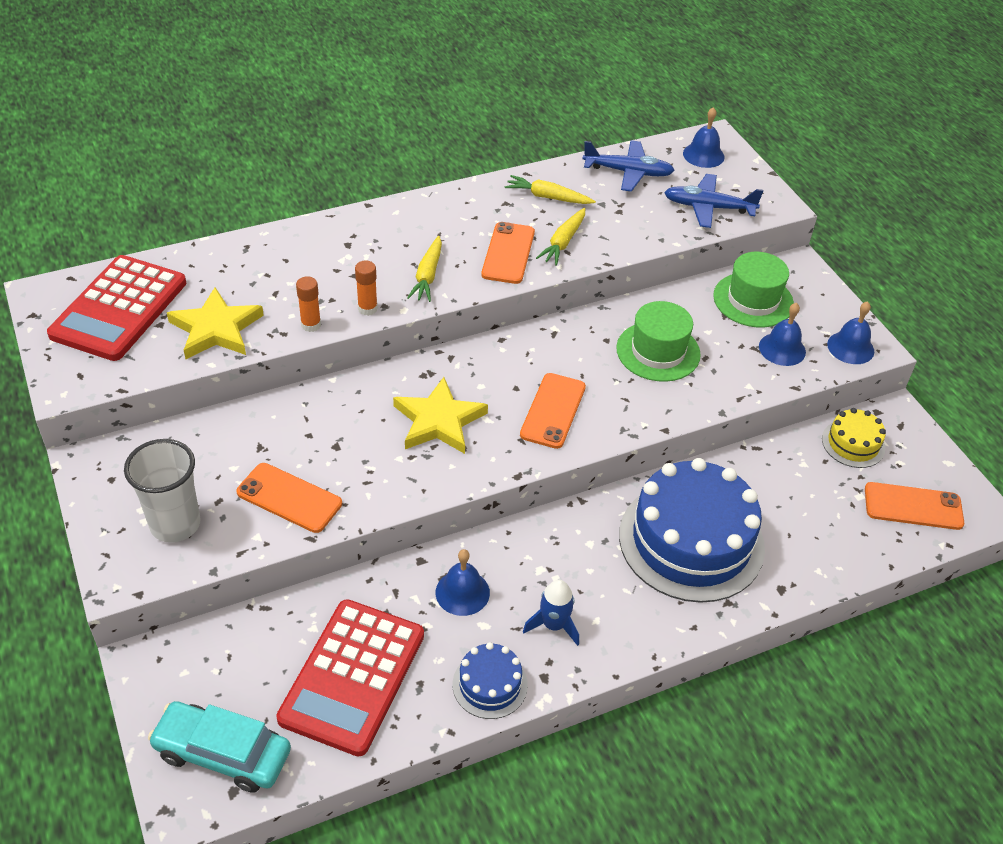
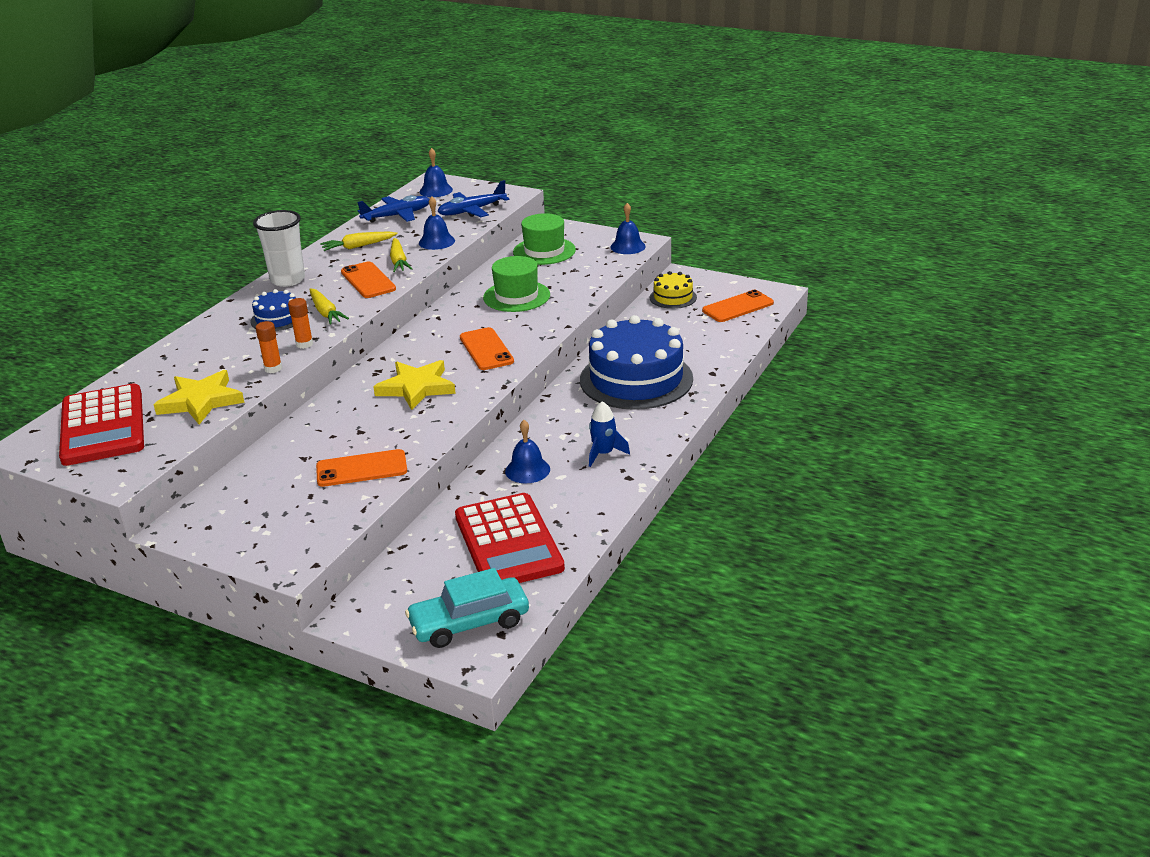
camera: 35 degrees left, 15 degrees down
(175, 524) = (294, 521): white cup -> white cup (288, 280)
(490, 684) = (600, 498): blue cake -> blue cake (277, 319)
(782, 349) = (589, 263): blue bell -> blue bell (436, 241)

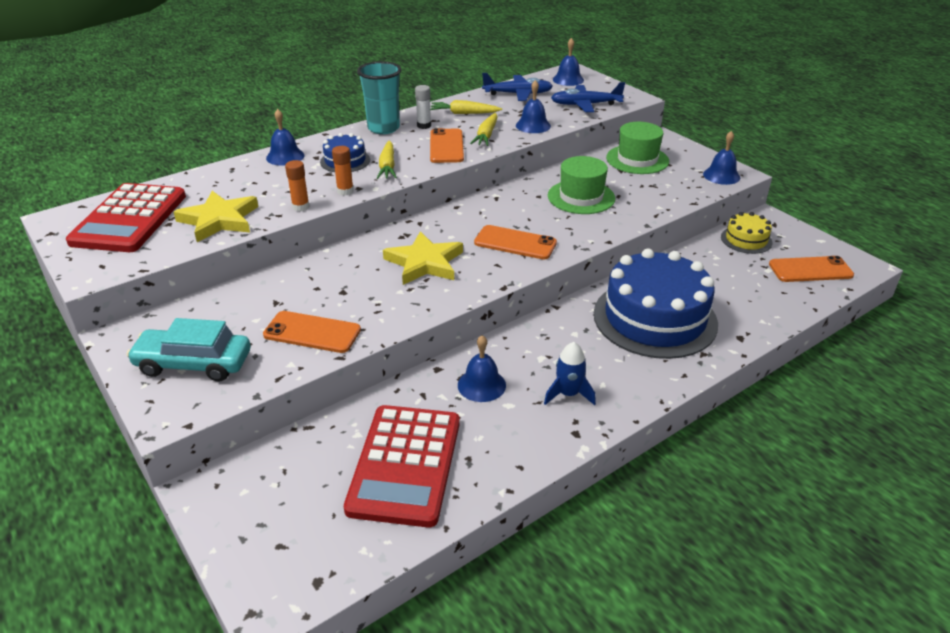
camera: 25 degrees right, 5 degrees up
(209, 330) = (285, 156): none -> blue bell
(288, 280) = (383, 128): white cup -> turquoise cup
(327, 267) = (424, 126): none -> white glue stick
(469, 622) = (298, 551): turquoise car -> turquoise car (194, 363)
(486, 349) = (515, 243): orange phone -> orange phone turned 75 degrees counterclockwise

